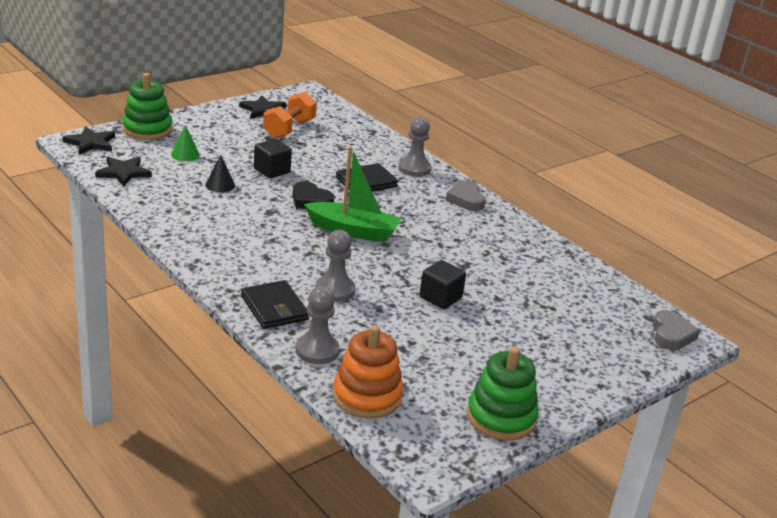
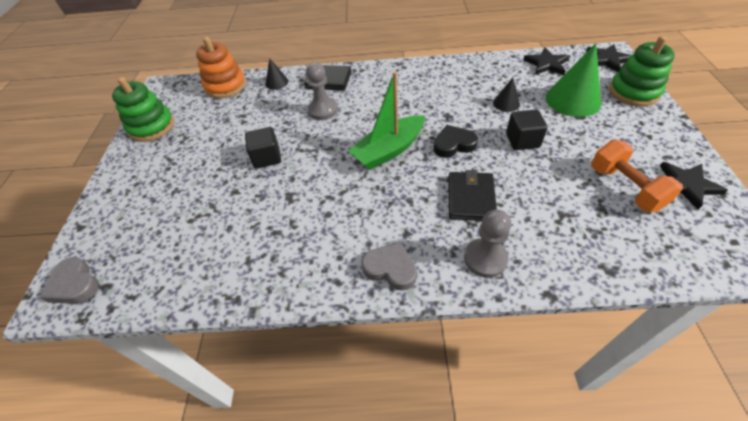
camera: 135 degrees right, 20 degrees up
(185, 154) = (572, 100): green cone -> green cone, size x1.99
(317, 350) = (276, 82): grey pawn -> black cone

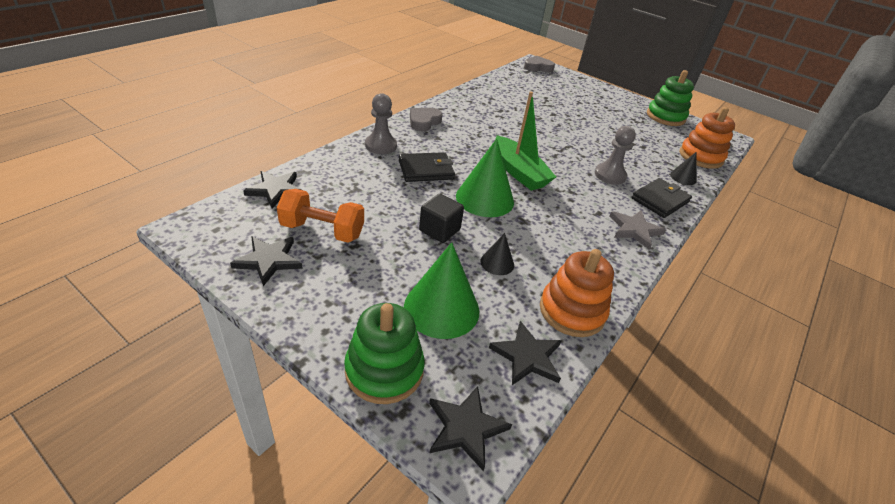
camera: 120 degrees right, 10 degrees down
(267, 157) = (574, 133): black cube -> none
(383, 76) = (635, 230): none -> grey star
(389, 150) = (519, 172): green boat -> green boat turned 150 degrees clockwise
(390, 268) = (424, 122): grey heart -> grey heart turned 150 degrees clockwise
(453, 144) = (485, 199): black heart -> green cone
(470, 198) = (426, 170): black wallet -> black wallet turned 60 degrees counterclockwise
(495, 66) = (572, 311): none -> orange stacking toy
(653, 258) = (276, 190): none -> black star

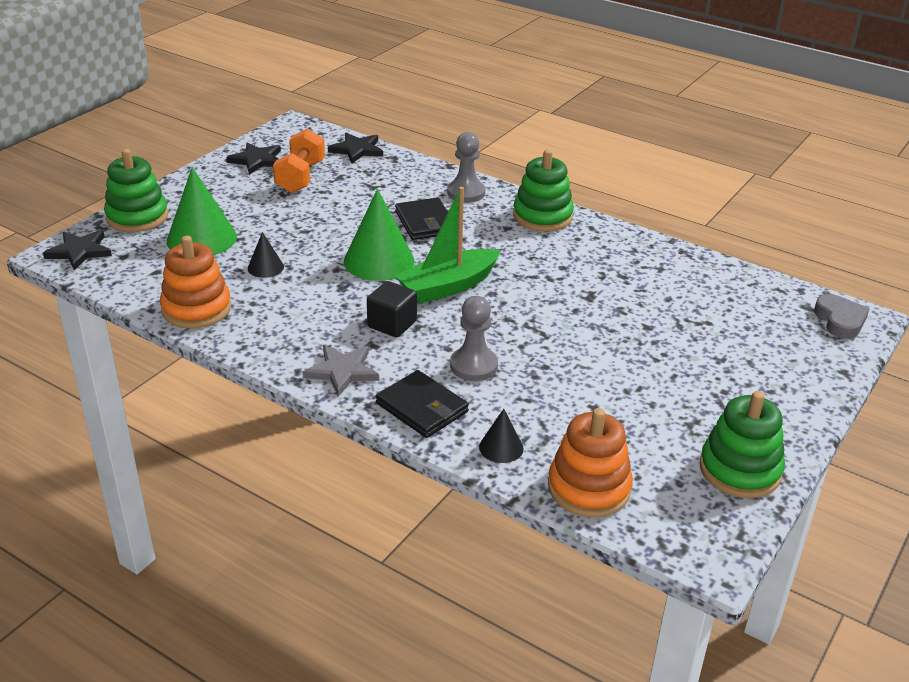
camera: 90 degrees right, 5 degrees down
(424, 122) = (542, 216): grey heart -> green stacking toy
(439, 230) = (313, 234): black cube -> black cube (392, 324)
(527, 356) = (143, 280): black star -> none

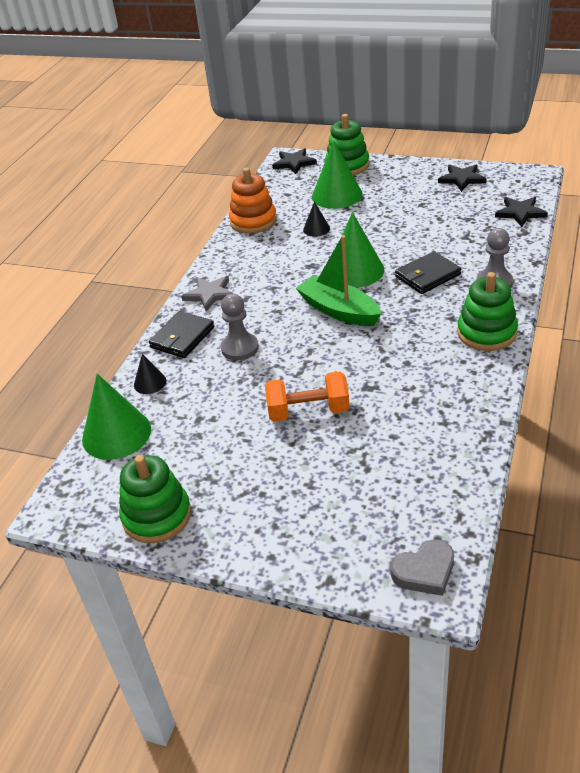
camera: 80 degrees right, 5 degrees up
(300, 177) = (452, 203): orange dumbbell -> orange dumbbell (308, 411)
(392, 324) = (274, 299): black cube -> none
(589, 488) = (116, 434): orange stacking toy -> green cone

